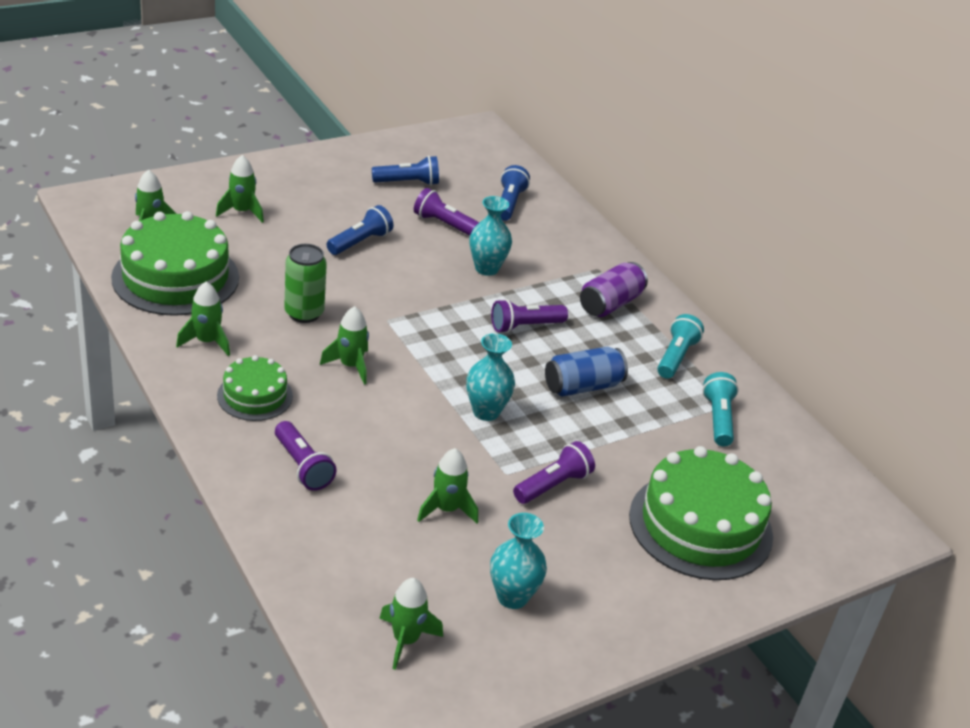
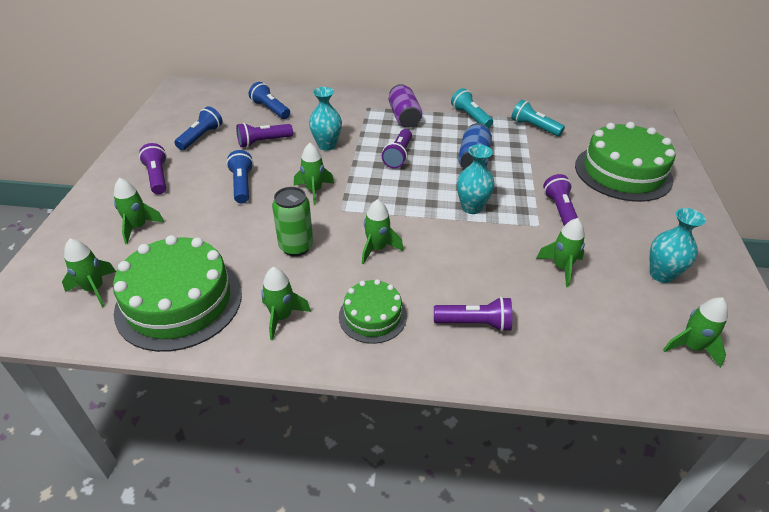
camera: 50 degrees left, 5 degrees up
(319, 188) = (158, 177): none -> purple flashlight
(399, 290) = (314, 191): none -> green rocket

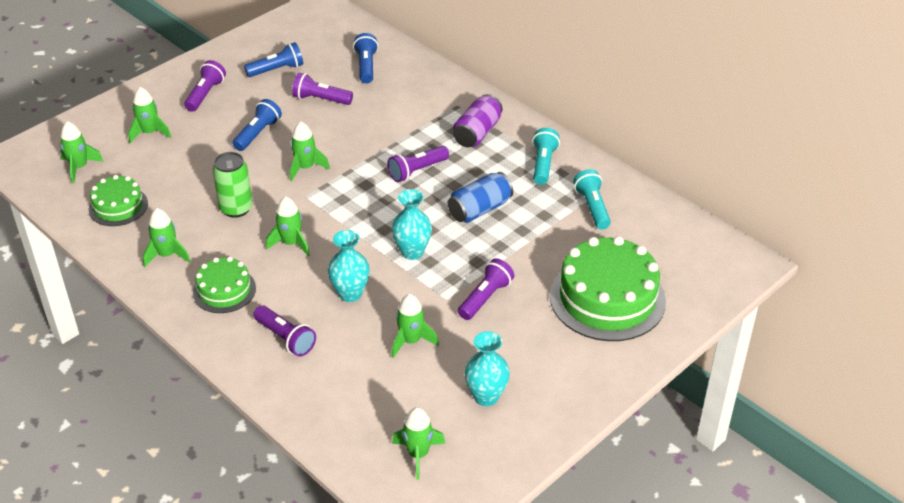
camera: 40 degrees right, 0 degrees up
(179, 302) = (118, 206): green cake -> green cake, size x0.55
(327, 145) = (368, 129): turquoise vase -> turquoise vase (350, 294)

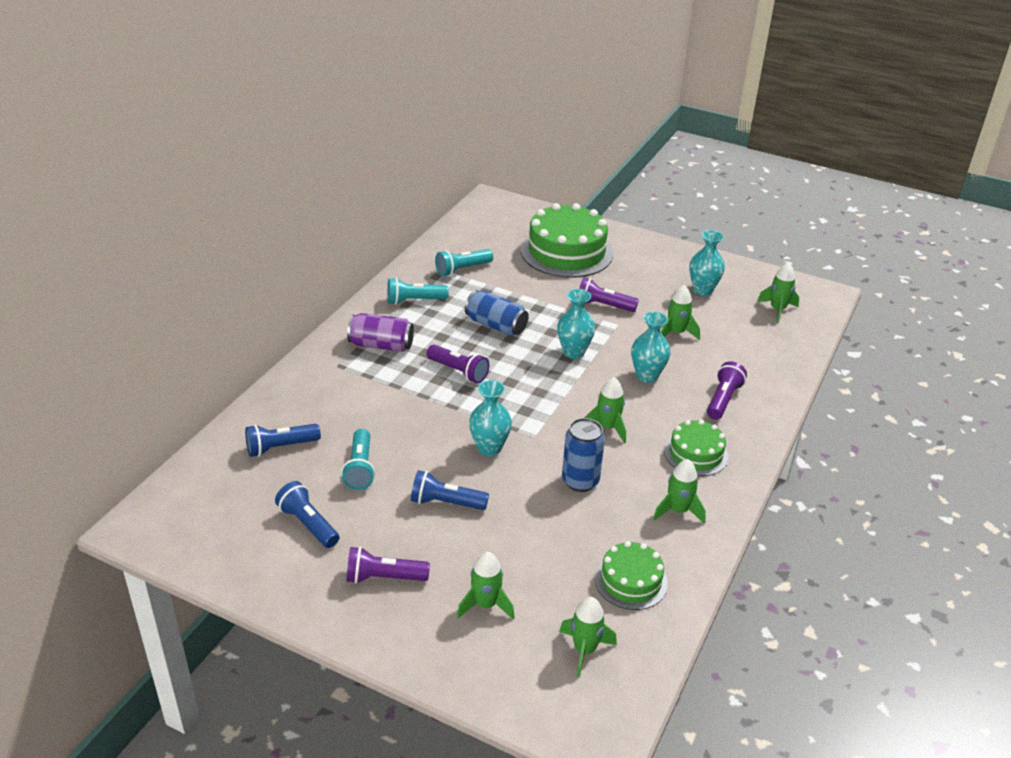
camera: 110 degrees left, 5 degrees down
(236, 208) = (580, 481): green can -> blue can
(305, 168) = (489, 448): green rocket -> turquoise vase
(320, 99) = (360, 468): purple flashlight -> turquoise flashlight

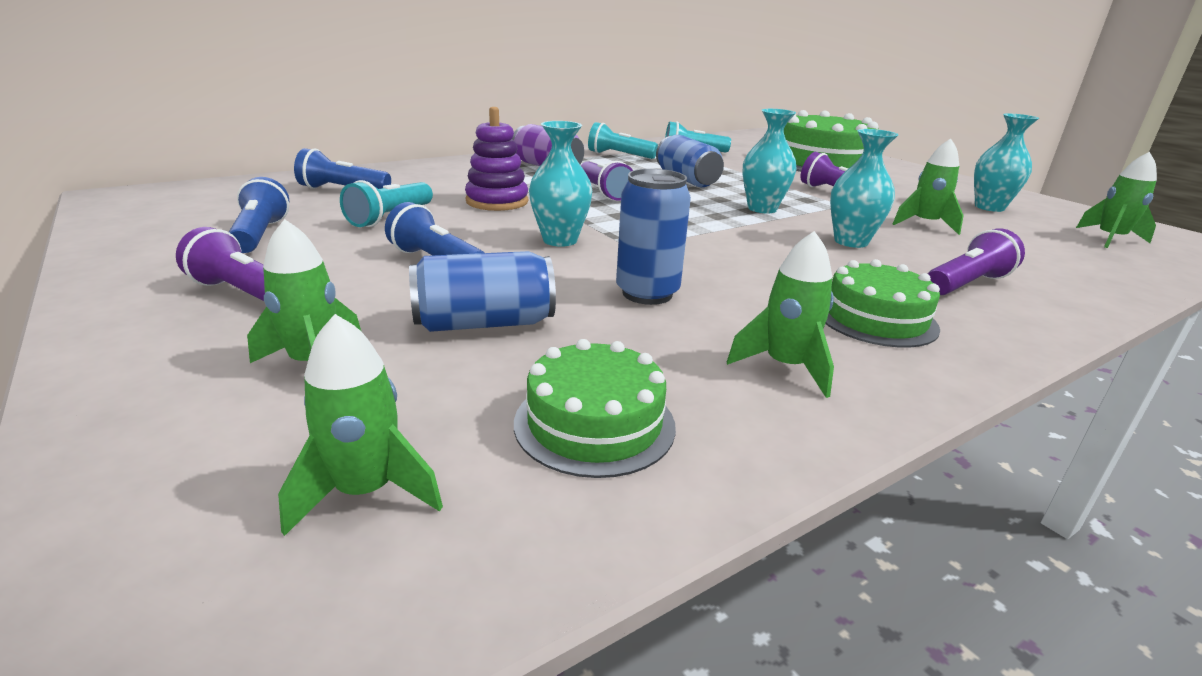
camera: 30 degrees right, 10 degrees down
(403, 416) = (497, 201): none -> purple stacking toy
(527, 542) = (484, 323): none -> blue can
(607, 428) = (746, 263): green rocket -> none

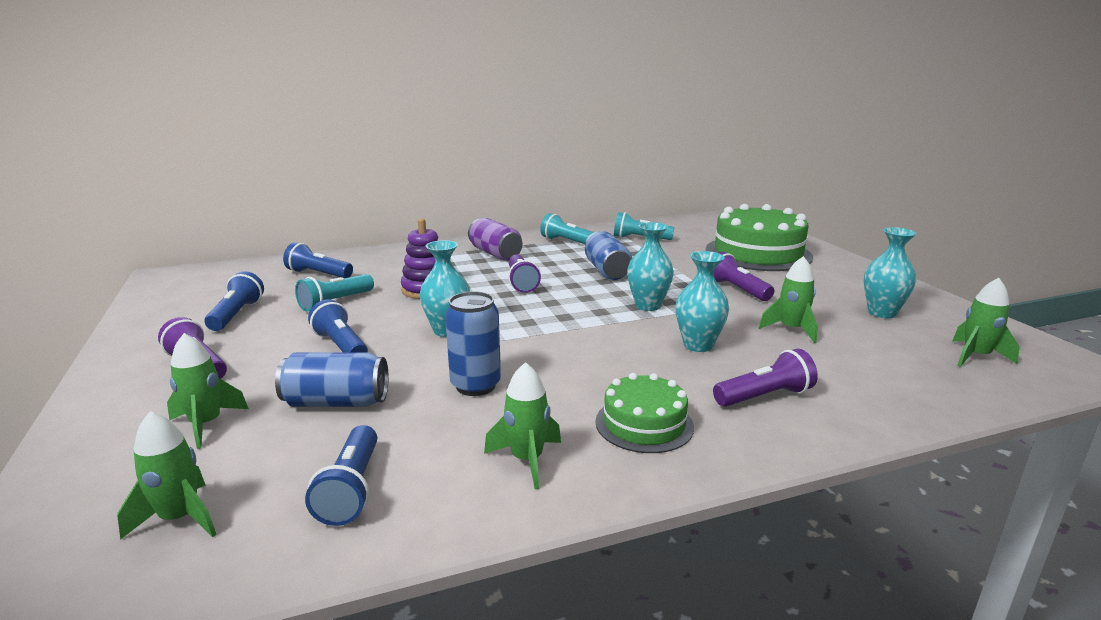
camera: 15 degrees right, 5 degrees down
(594, 423) = (351, 489): green cake -> blue flashlight

